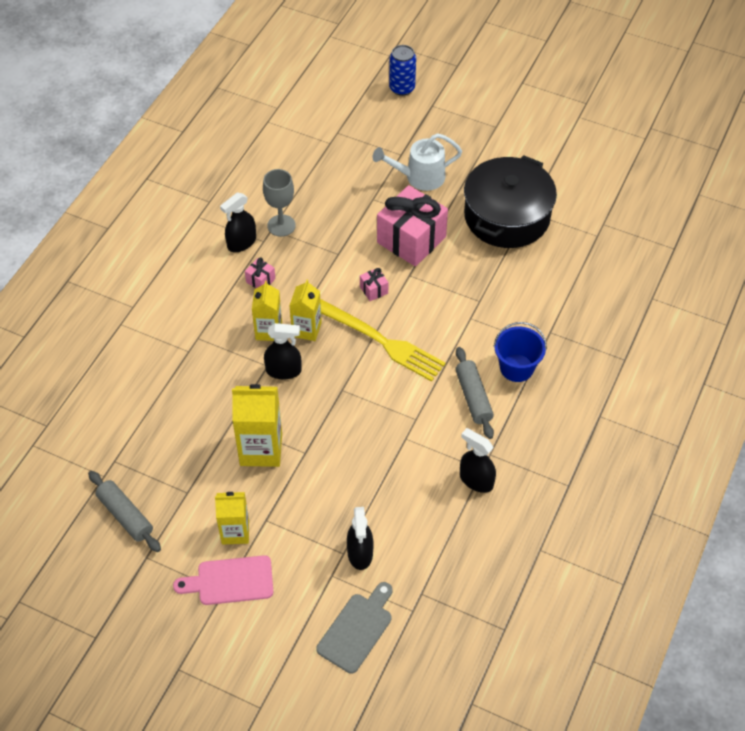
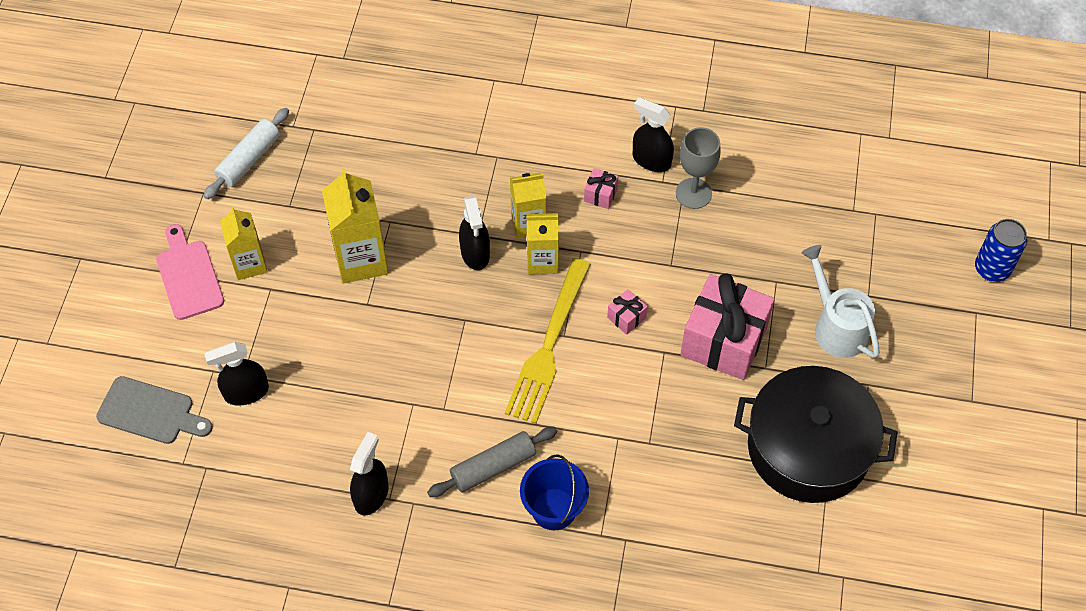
camera: 75 degrees right, 5 degrees up
(125, 516) = (249, 159): grey rolling pin -> white rolling pin

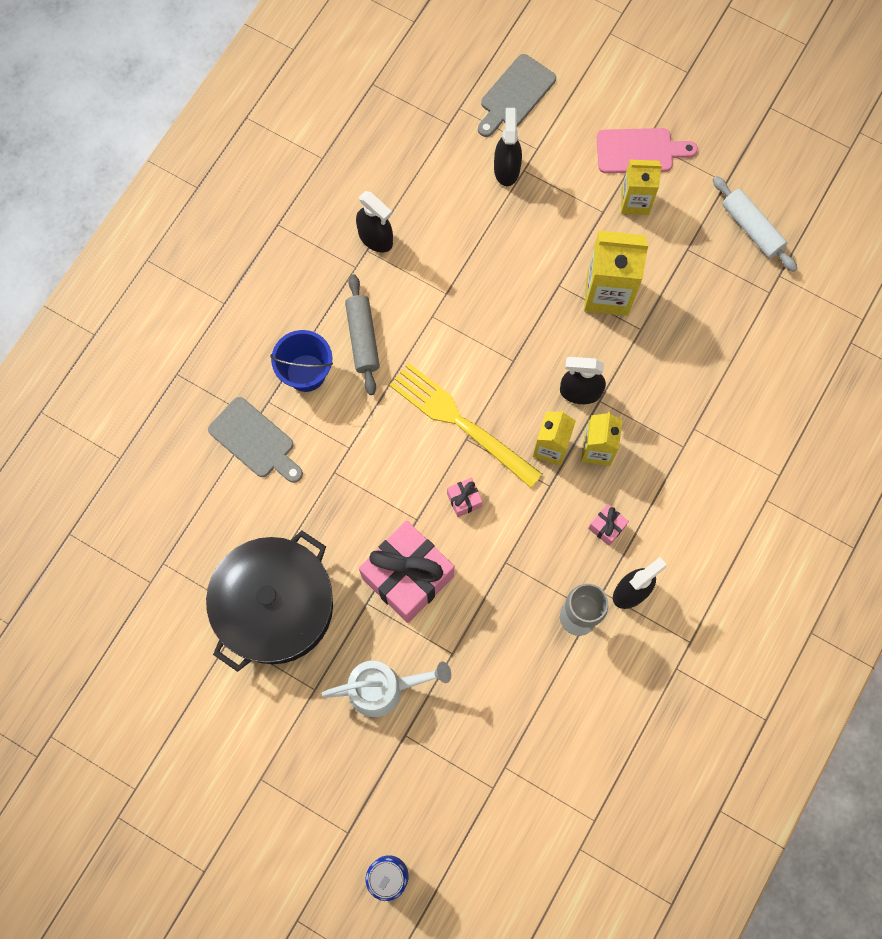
camera: 110 degrees right, 15 degrees up
(649, 532) = (255, 441): none -> grey cutting board

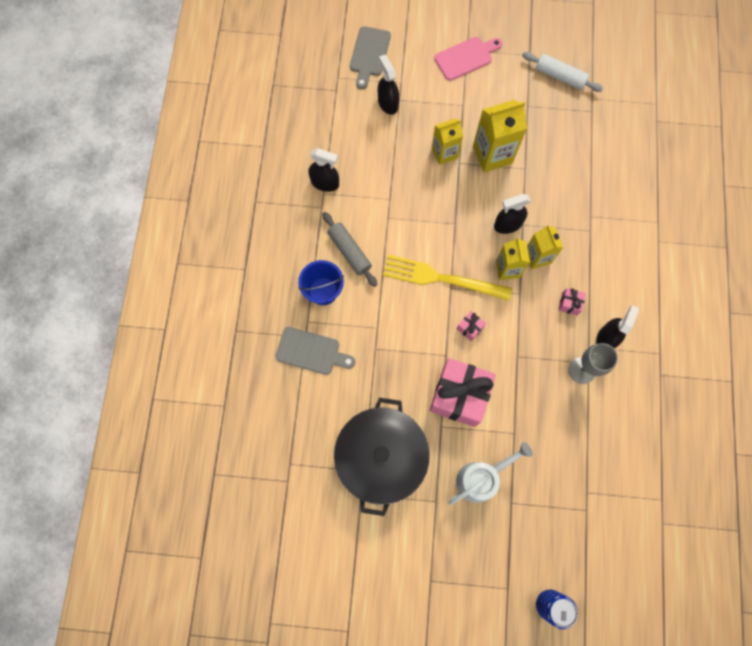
camera: 25 degrees left, 0 degrees up
(635, 201) = (479, 90): yellow carton -> yellow carton (444, 153)

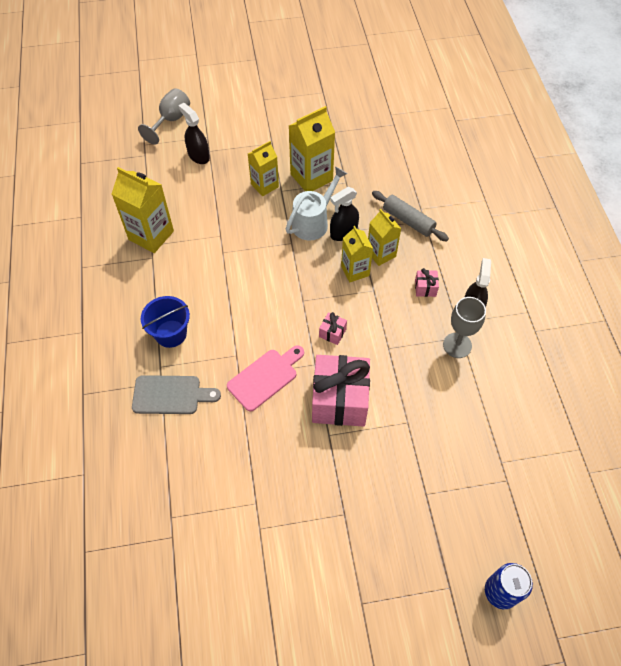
camera: 15 degrees left, 15 degrees down
(325, 183) = (151, 235): black spray bottle -> yellow carton
(349, 252) = (190, 291): grey rolling pin -> grey rolling pin (408, 221)
(369, 54) = (171, 120): grey cutting board -> grey goblet
(381, 457) = (272, 483): black pot -> none
(441, 278) = (291, 294): yellow fork -> none
(466, 58) = (264, 105): pink cutting board -> pink cutting board (265, 377)
(481, 477) = (386, 476): white watering can -> white watering can (314, 221)
(560, 76) = (356, 103): white rolling pin -> none

